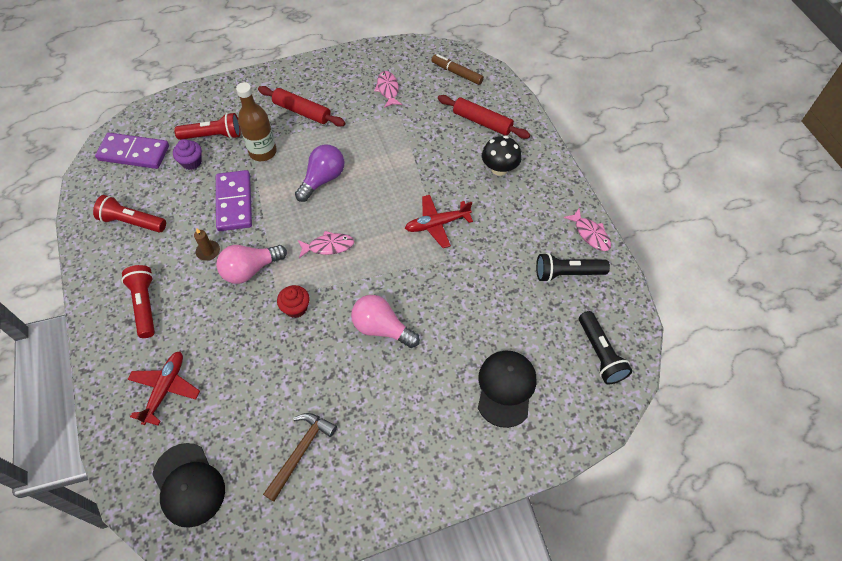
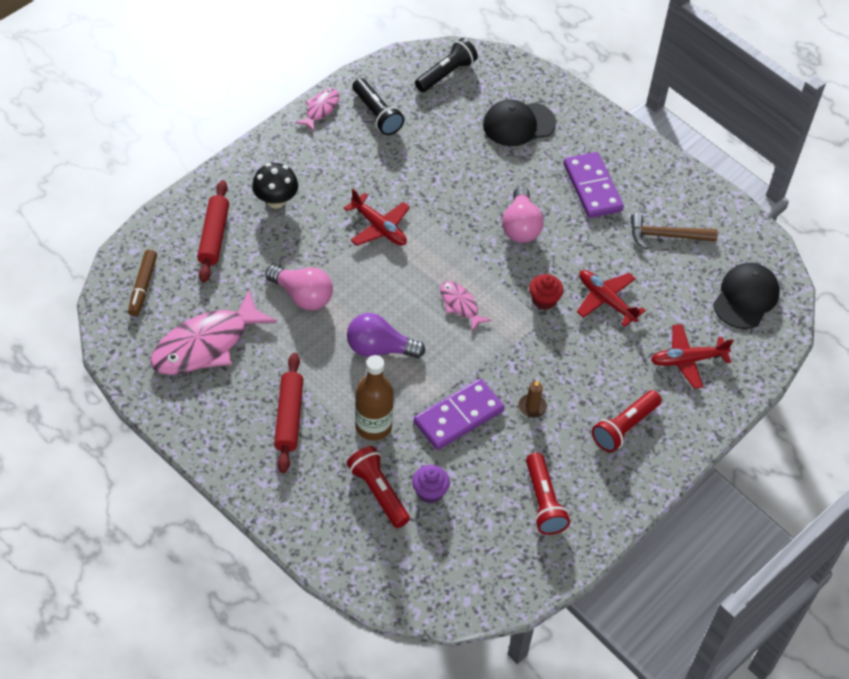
camera: 120 degrees left, 5 degrees down
(134, 153) = (453, 564): purple domino -> purple domino (592, 187)
(250, 270) = (528, 358): pink light bulb -> pink light bulb (302, 296)
(265, 356) = (606, 300): none -> red plane
(388, 89) = (206, 344): pink fish -> pink fish, size x1.99

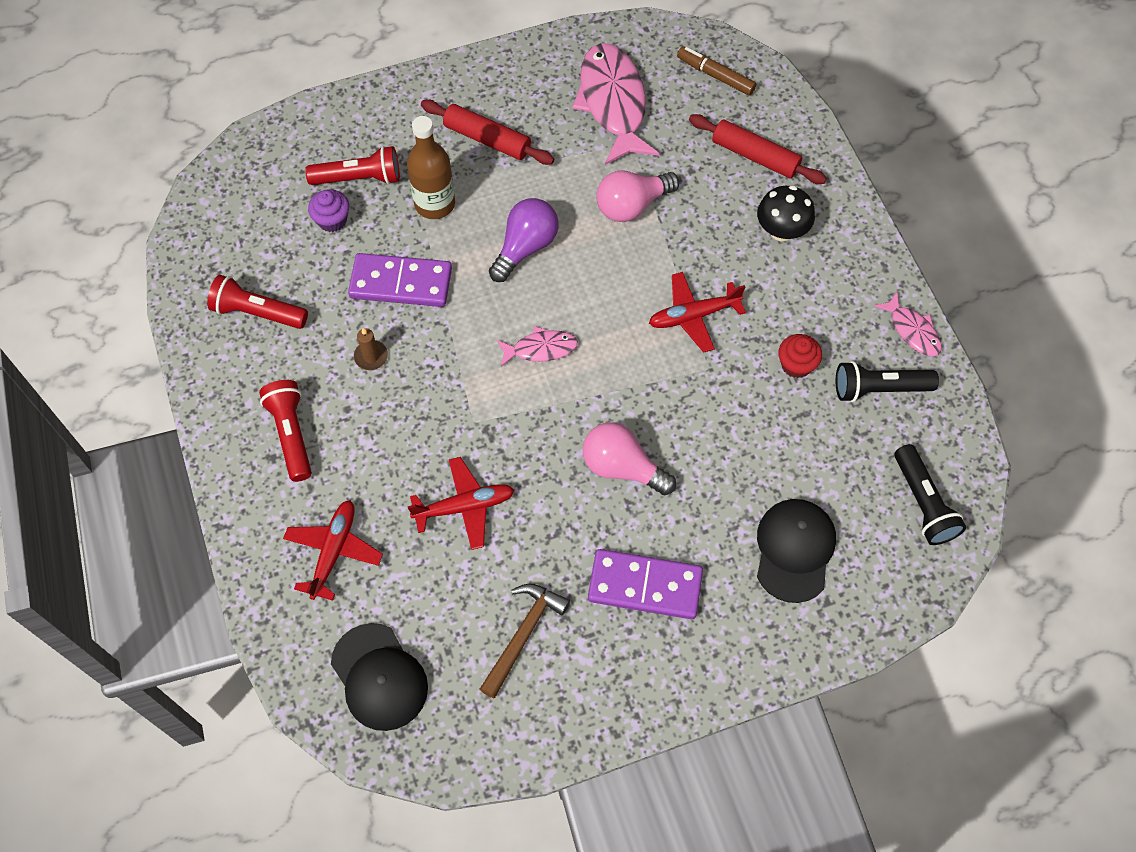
camera: 120 degrees right, 10 degrees up
(458, 416) = (401, 283): purple domino -> purple domino turned 75 degrees counterclockwise
(544, 300) = (501, 439): red cupcake -> red cupcake (796, 365)

